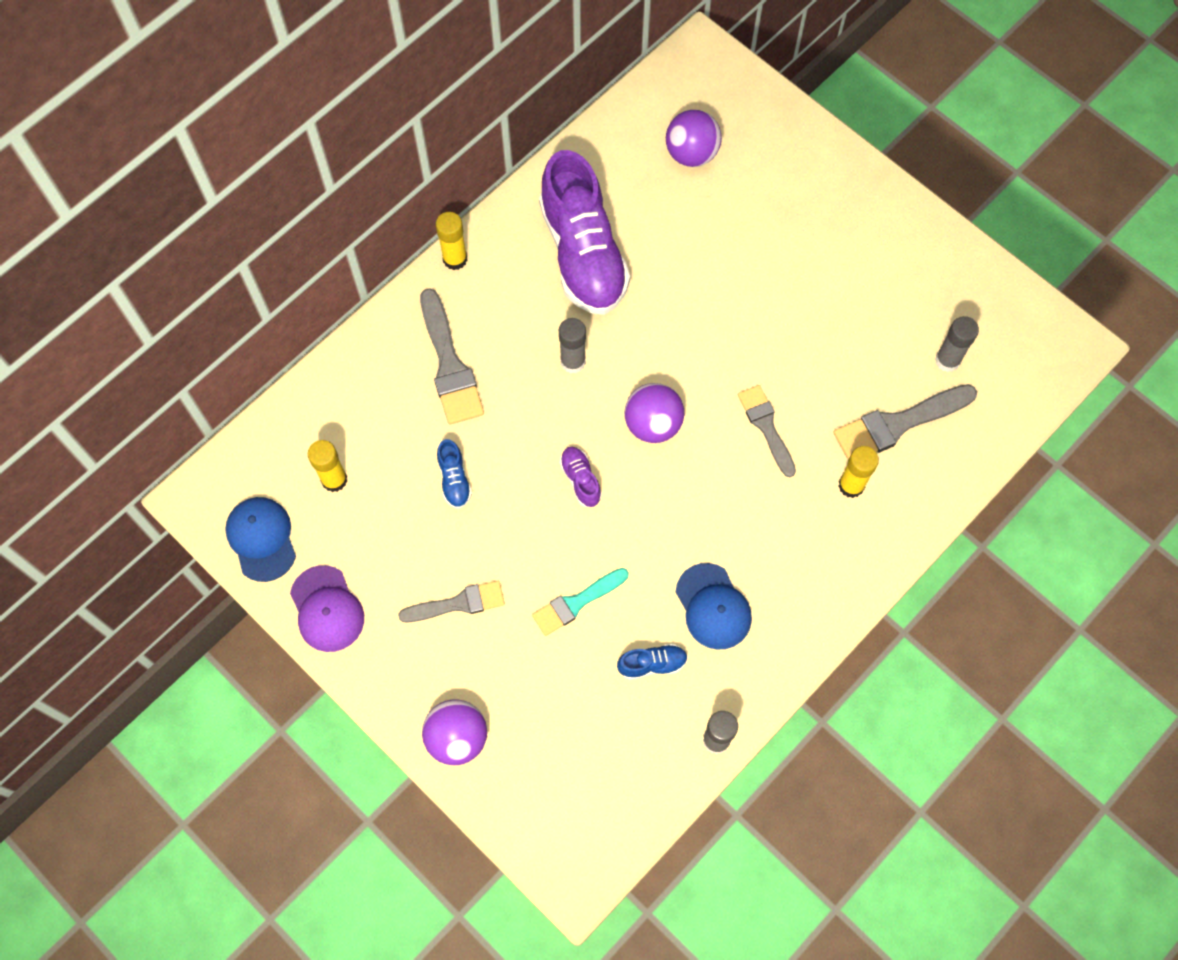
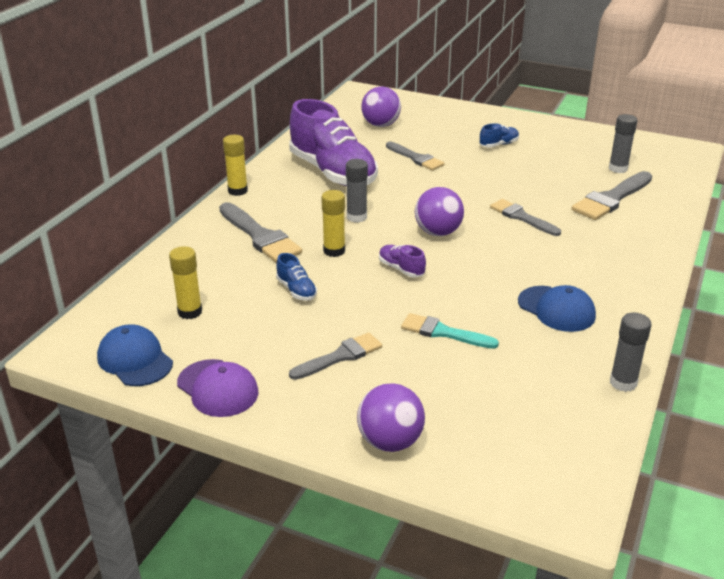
camera: 20 degrees left, 35 degrees down
(576, 603) = (443, 332): turquoise brush -> turquoise brush turned 75 degrees clockwise
(652, 664) = (533, 352): blue shoe -> blue shoe (498, 145)
(700, 252) = (416, 158): none -> grey brush
(851, 485) = (605, 230): yellow glue stick -> yellow glue stick (334, 251)

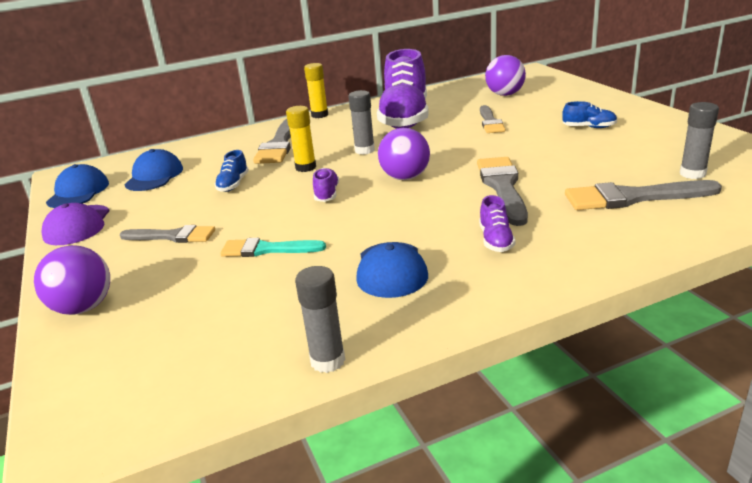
camera: 45 degrees right, 5 degrees down
(190, 312) = (154, 176): yellow glue stick -> blue cap
(443, 332) = (267, 249): turquoise brush -> turquoise brush turned 60 degrees counterclockwise
(522, 217) = (502, 187): grey brush -> grey brush, size x1.51
(583, 261) = (495, 240): none -> purple shoe

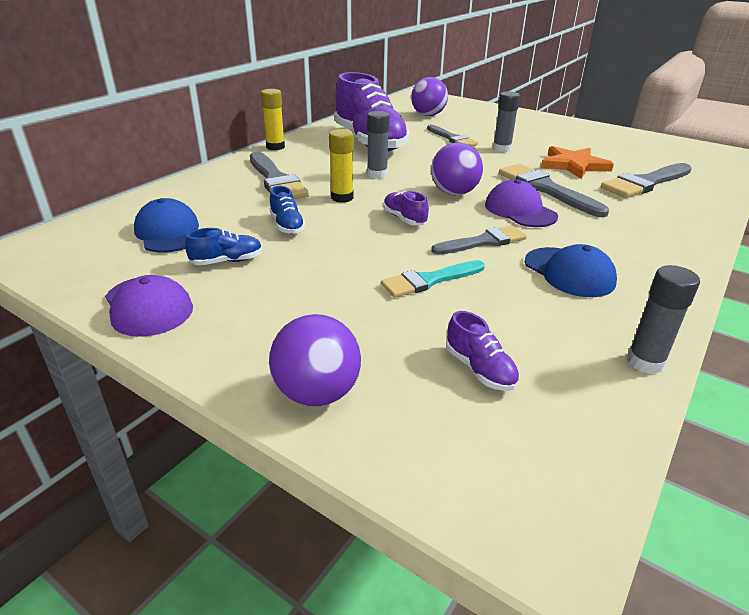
camera: 35 degrees left, 5 degrees up
(78, 192) = (82, 268): blue cap -> none
(172, 236) = (301, 290): grey brush -> grey brush (483, 242)
(440, 204) = (520, 210): none -> purple cap
(495, 240) = (607, 231): purple shoe -> purple shoe (479, 369)
(578, 166) = (573, 165): none -> orange star
(589, 127) = (535, 135): blue shoe -> blue shoe (227, 261)
(692, 174) = (654, 161): grey glue stick -> grey glue stick (501, 149)

